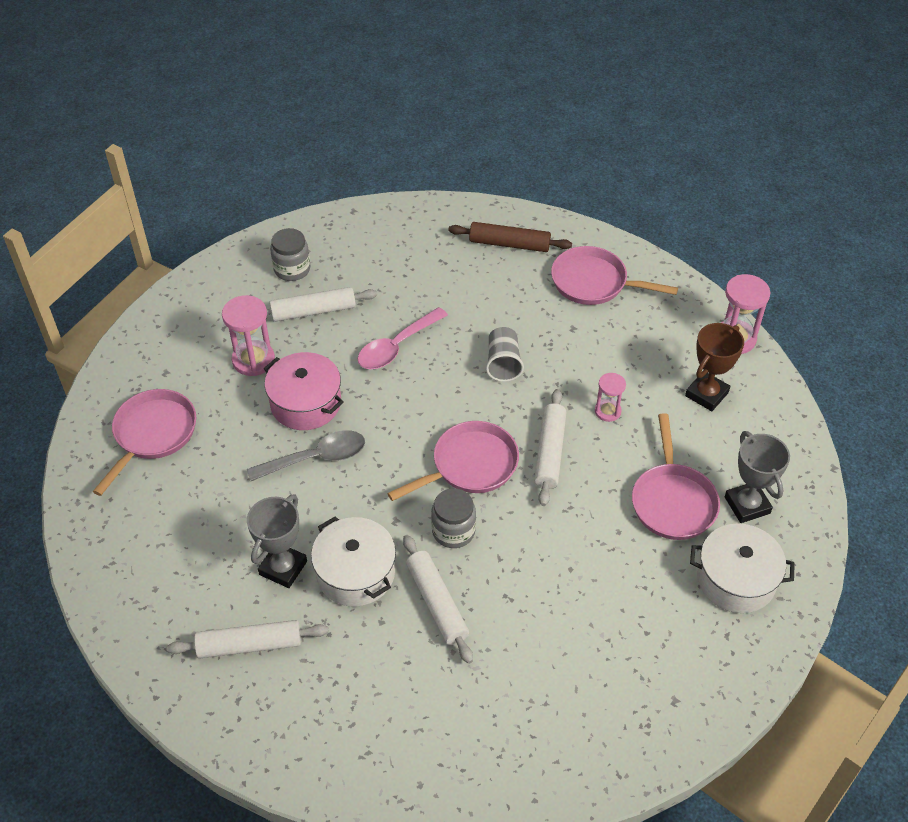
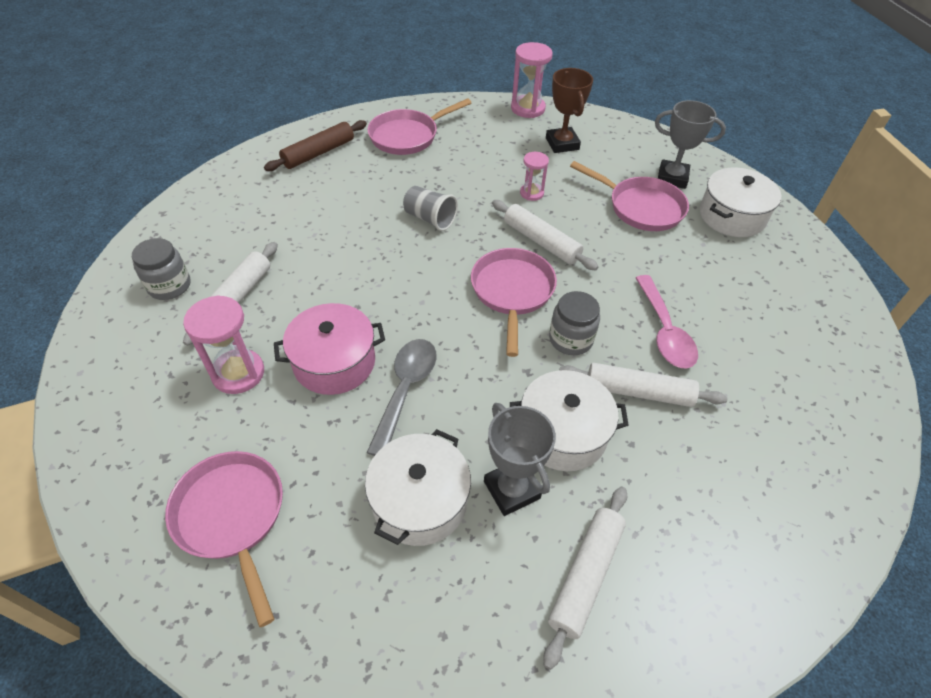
camera: 55 degrees left, 0 degrees up
(235, 521) = (420, 501): none -> white pot
(396, 347) = (342, 268): pink spoon -> pink spoon (664, 331)

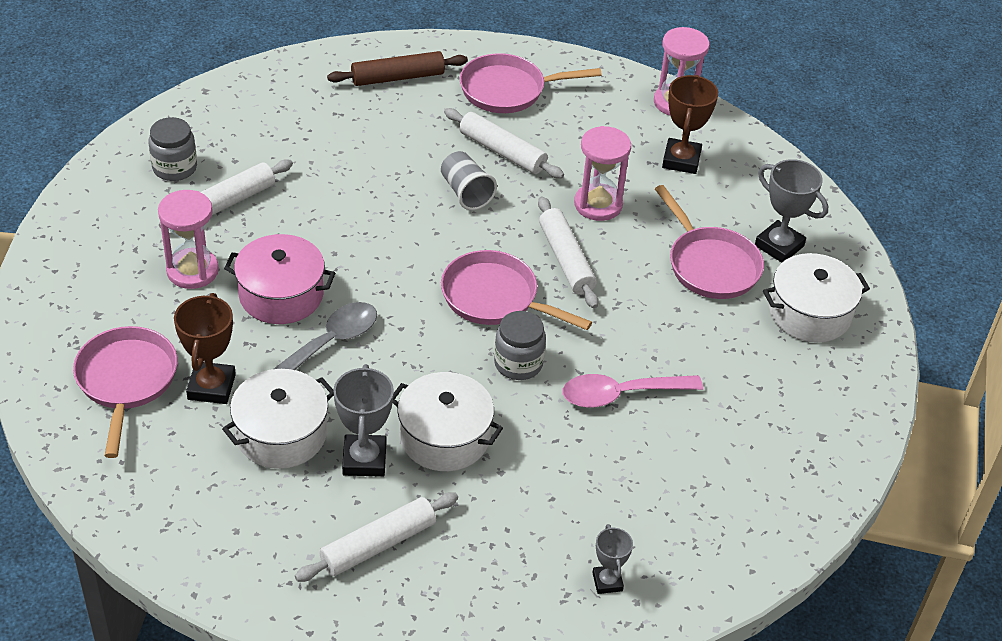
camera: 25 degrees right, 5 degrees down
(323, 482) = (211, 387): none -> brown trophy
(512, 292) = (495, 298): pink pan -> pink pan turned 90 degrees counterclockwise
(531, 193) = (598, 204): pink hourglass -> pink hourglass, size x1.66
(638, 392) = (545, 434): white rolling pin -> white rolling pin (502, 151)
(664, 331) = (620, 394): pink spoon -> pink spoon turned 60 degrees clockwise
(793, 507) = (607, 582): none -> grey trophy

